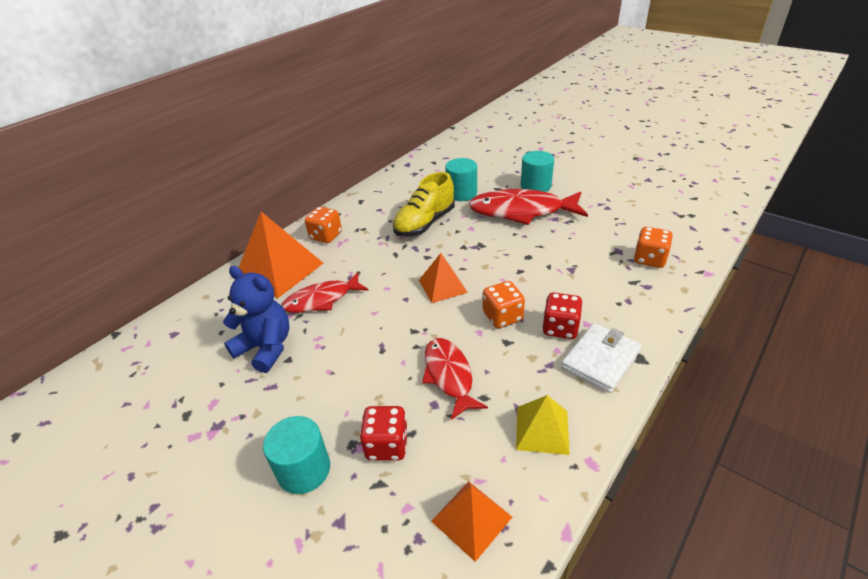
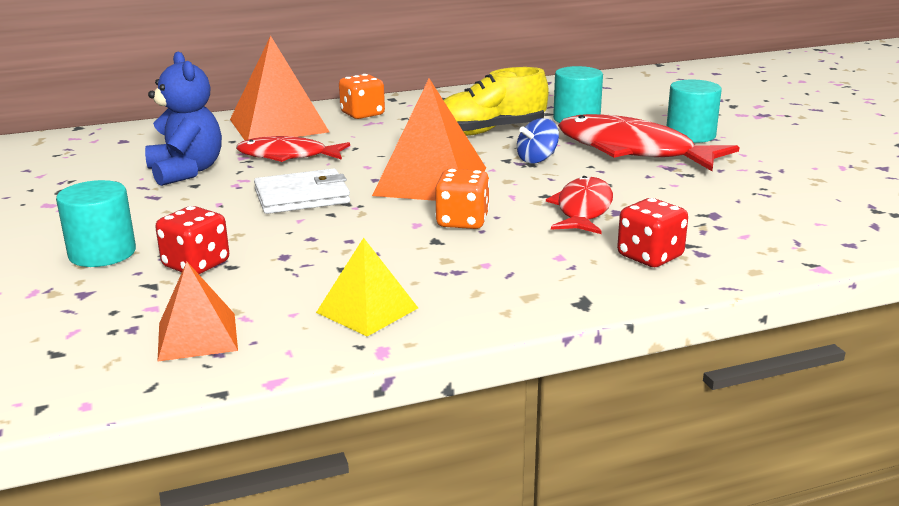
camera: 30 degrees right, 15 degrees down
(442, 286) = (431, 181): orange pyramid -> orange pyramid, size x1.74
(449, 376) = (331, 243): red fish -> red fish (583, 209)
(480, 239) = (537, 159): none -> blue spinning top
(560, 328) = (518, 250): red dice -> red dice (650, 256)
(600, 359) = (527, 287): white wallet -> white wallet (302, 197)
(649, 259) = (748, 233): orange dice -> none

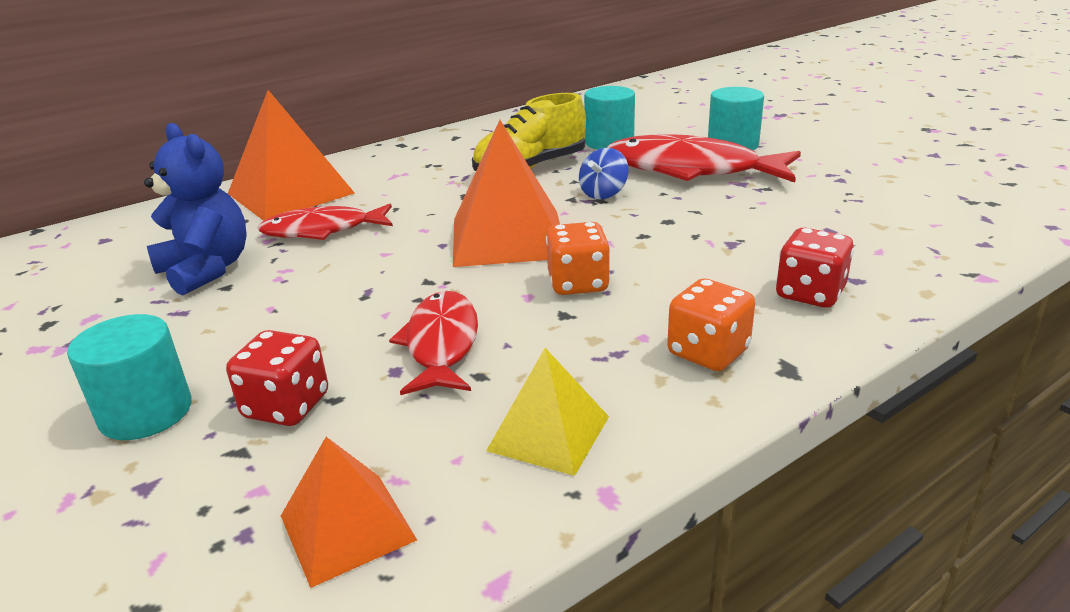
camera: 15 degrees left, 5 degrees up
(302, 197) = (370, 281): white wallet -> none
(362, 114) = (379, 167): orange dice -> orange dice (708, 352)
(583, 209) = (695, 246): red fish -> red fish (441, 344)

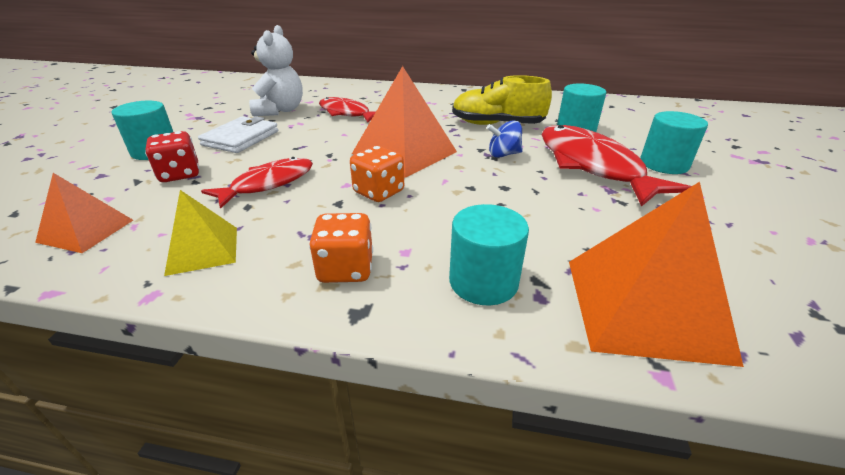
camera: 45 degrees right, 5 degrees up
(207, 270) = (280, 110): blue teddy bear -> white teddy bear
(248, 326) = (241, 138): none -> white wallet
(290, 193) = (372, 93): orange pyramid -> orange pyramid (644, 307)
(810, 294) = (483, 282): red dice -> turquoise cylinder

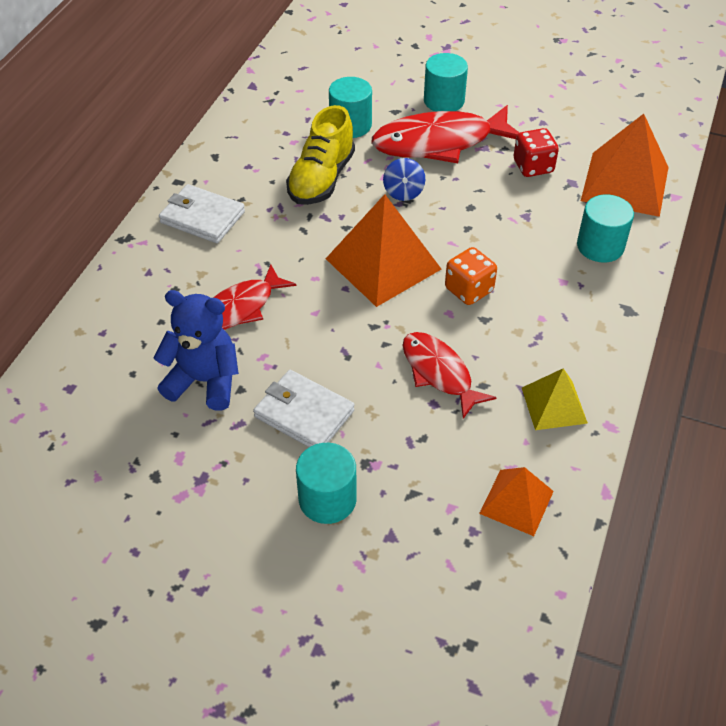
camera: 80 degrees left, 15 degrees up
(180, 174) = (403, 455): red dice -> red dice (533, 167)
(280, 110) = (204, 381): white teddy bear -> blue teddy bear
(345, 269) = (583, 315): orange dice -> none
(432, 97) = (202, 217): none -> white wallet

